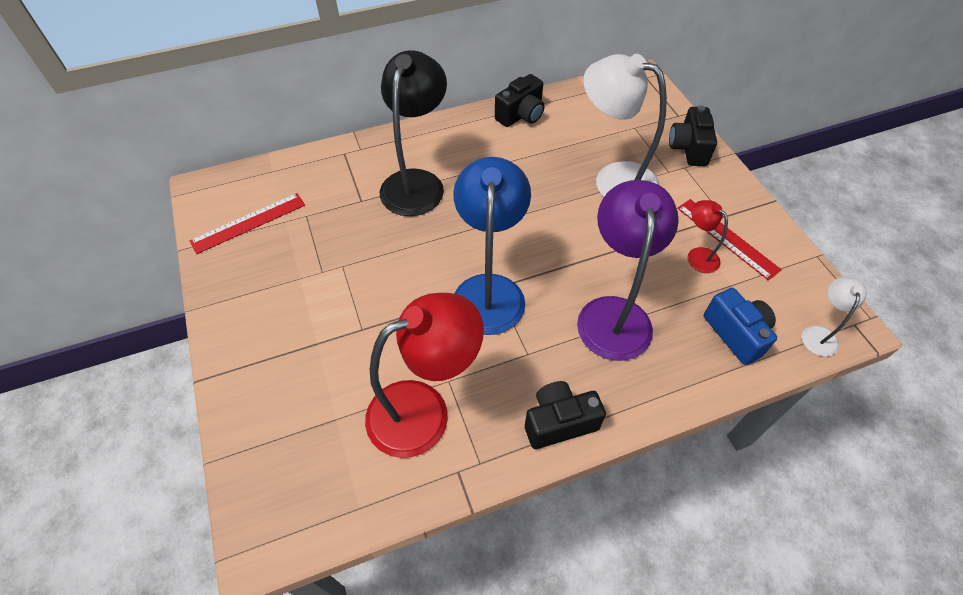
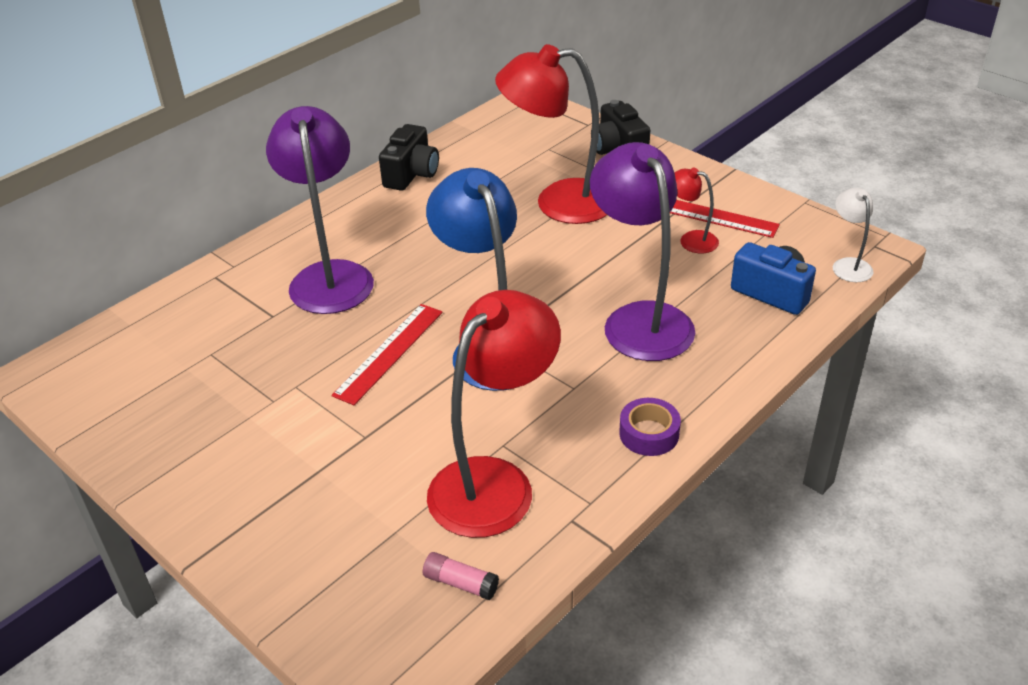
camera: 25 degrees left, 15 degrees down
(248, 222) = (136, 386): red ruler -> red ruler (389, 352)
(352, 486) = (461, 583): none -> pink glue stick
(416, 182) = (330, 276): black lamp -> purple lamp
(559, 422) = (649, 433): black camera -> purple tape
(613, 180) = (558, 202): white lamp -> red lamp

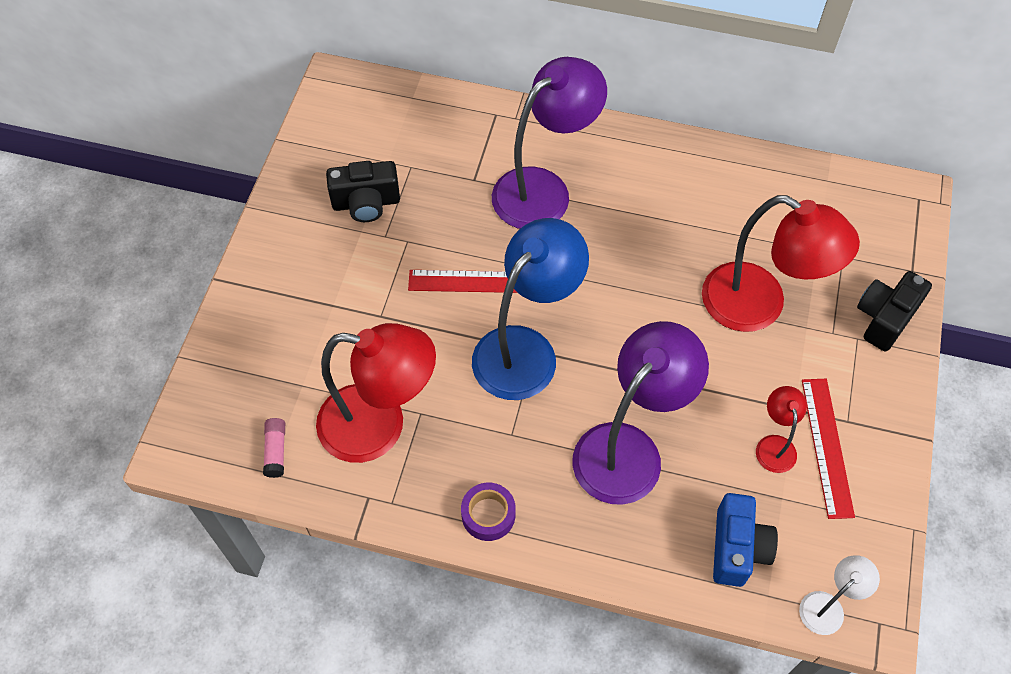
camera: 60 degrees right, 20 degrees up
(411, 174) = (721, 169): black camera -> black camera (366, 203)
(558, 202) = (759, 306): red lamp -> red lamp turned 150 degrees clockwise

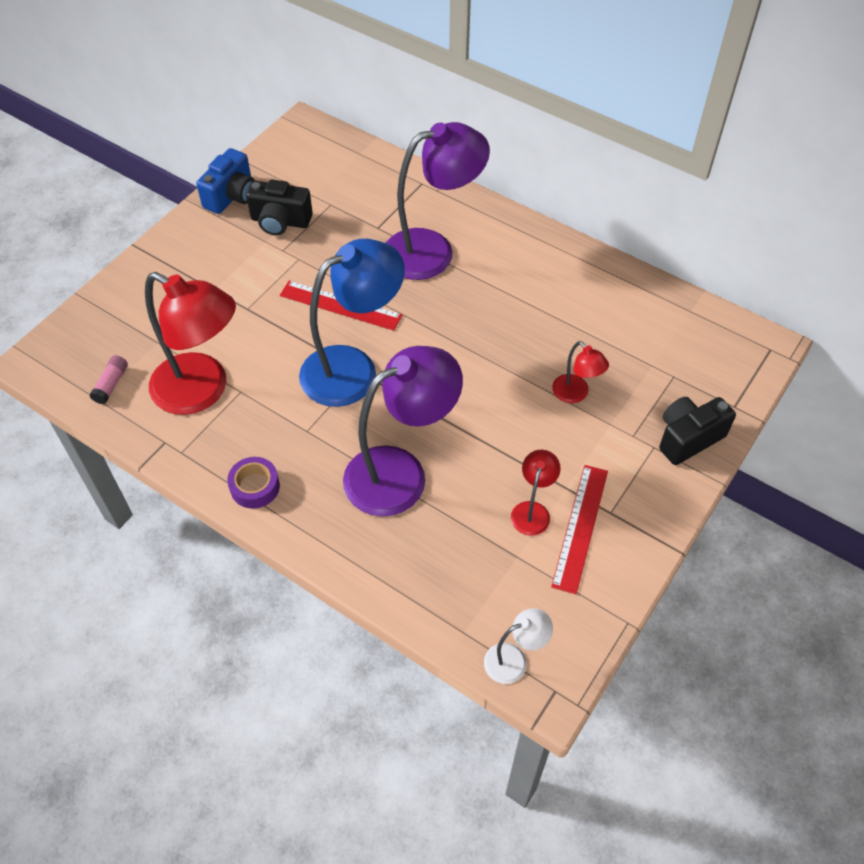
camera: 20 degrees right, 5 degrees down
(737, 548) = (455, 584): blue camera -> blue camera (232, 196)
(759, 306) = (575, 394): red lamp -> red lamp, size x0.47

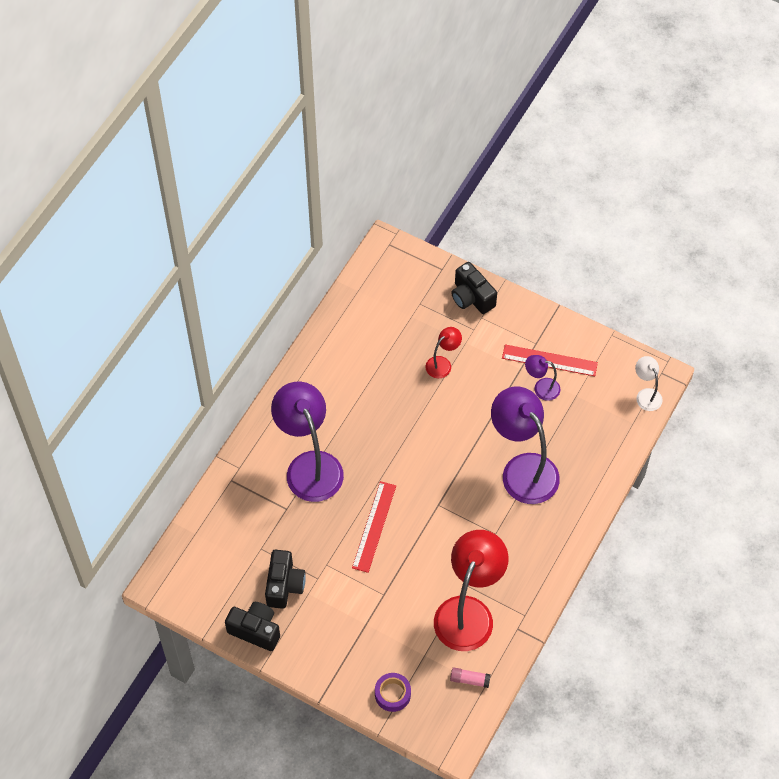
camera: 95 degrees left, 5 degrees up
(232, 196) = (255, 630): blue camera -> black camera
(255, 487) = (546, 560): purple tape -> purple tape (392, 694)
(353, 369) = (435, 510): blue lamp -> none
(532, 511) = (541, 388): red lamp -> purple lamp

